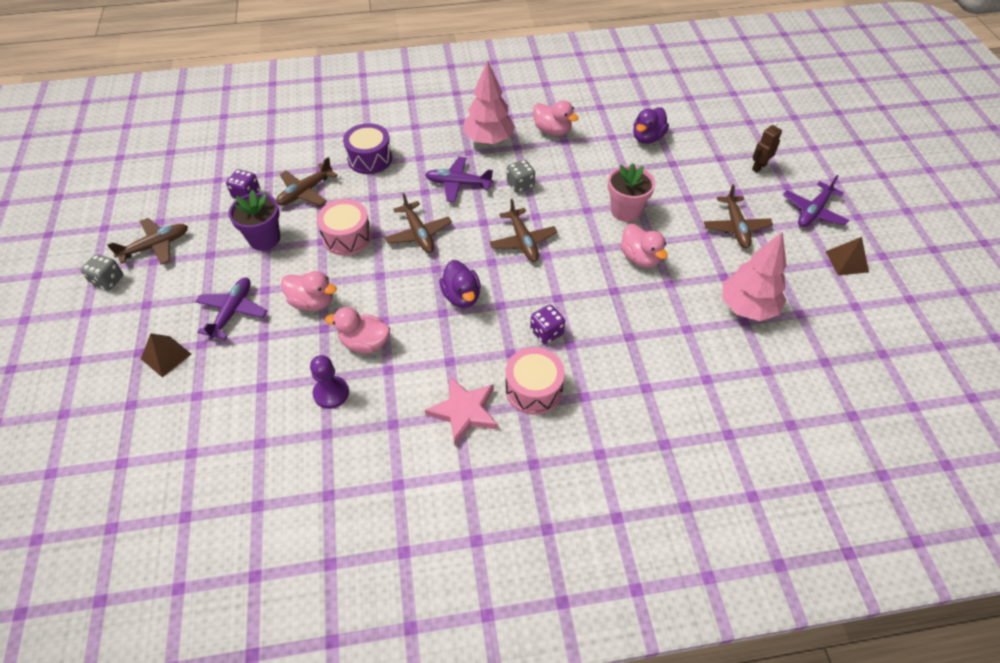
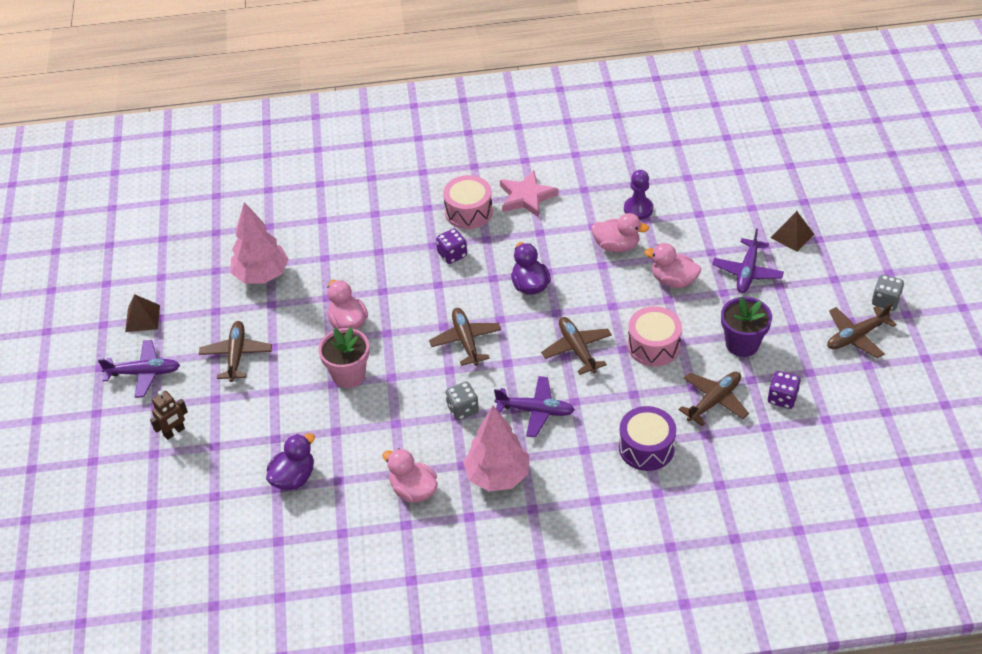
camera: 175 degrees left, 5 degrees down
(813, 211) = (144, 373): purple plane -> purple plane turned 45 degrees clockwise

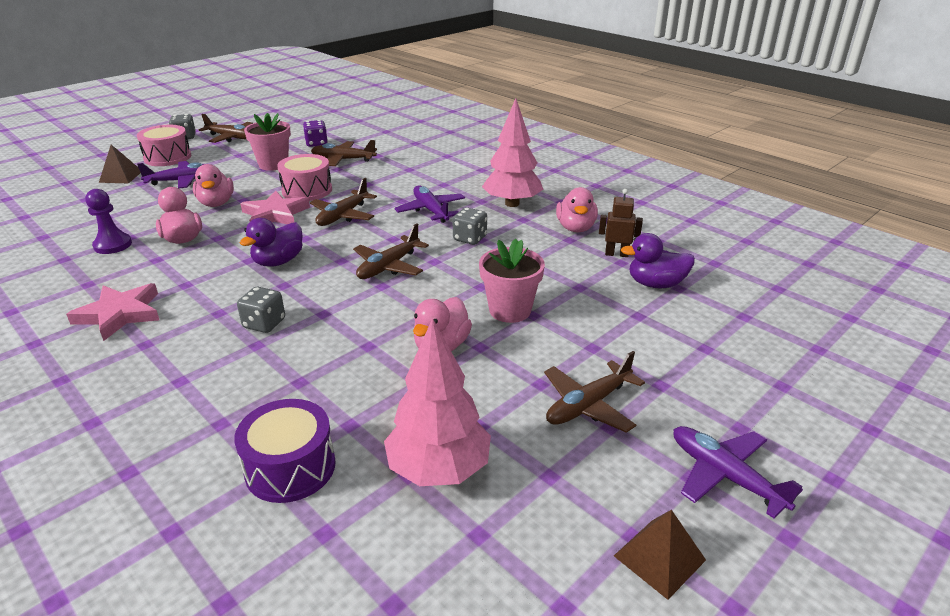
camera: 130 degrees left, 15 degrees down
(174, 432) = (740, 387): brown robot -> brown robot (616, 254)
(452, 254) = (264, 324): purple dice -> grey dice
(468, 212) = (172, 344): pink drum -> pink drum (167, 157)
(617, 309) = (275, 214): none -> pink star
(646, 448) = (414, 167): purple drum -> purple drum (290, 467)
(742, 344) = (273, 164): purple flower pot -> pink flower pot

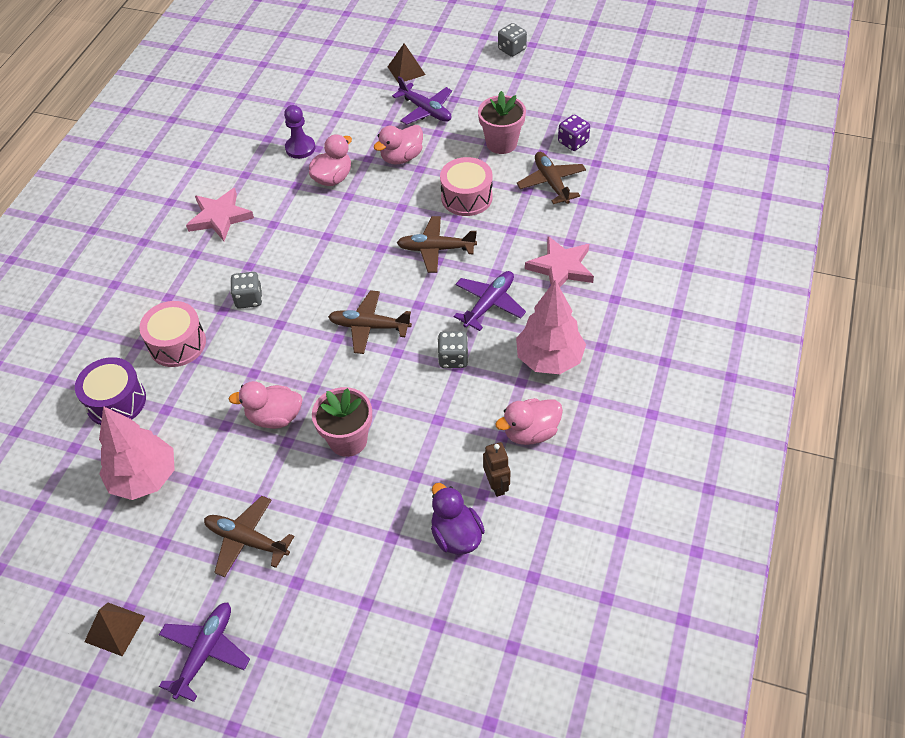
camera: 65 degrees right, 20 degrees up
(167, 157) = (462, 70): pink drum -> pink drum (177, 344)
(232, 138) = (537, 78): brown plane -> none
(275, 214) = (408, 205): pink star -> pink star (561, 267)
(278, 261) = (334, 254): purple duck -> none

